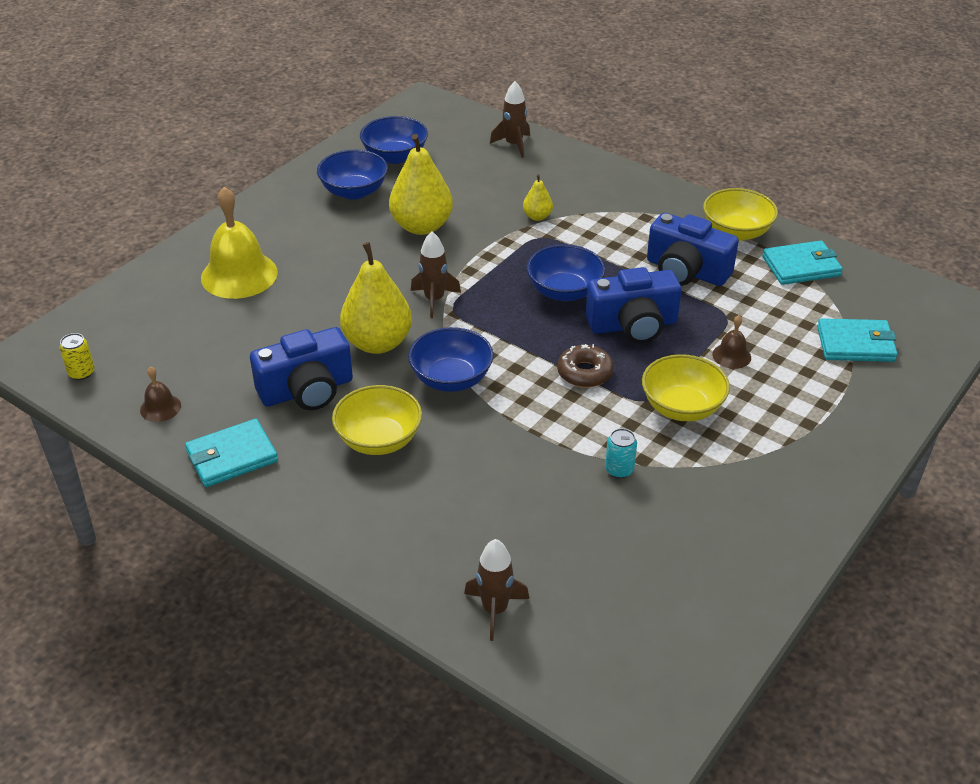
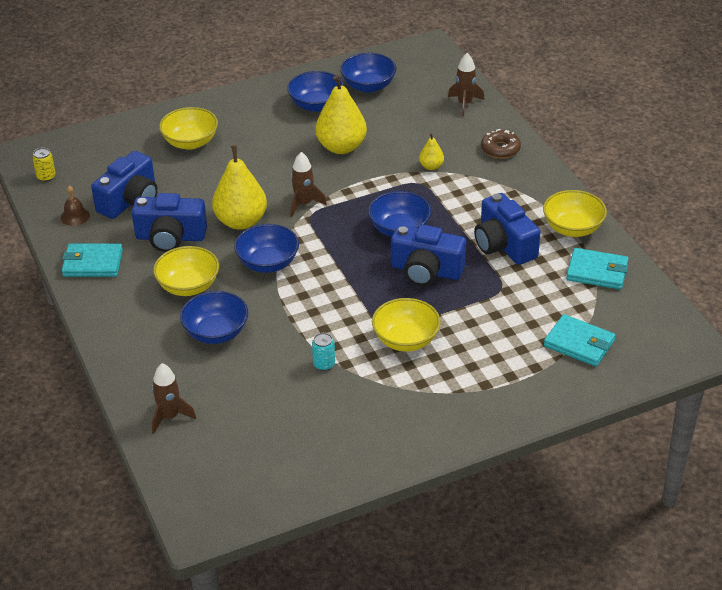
camera: 30 degrees right, 0 degrees up
(219, 365) = (130, 201): none -> blue camera
(239, 275) = (190, 142): yellow bell -> yellow bowl
(461, 482) = (216, 332): none -> blue bowl
(584, 372) = (361, 291): brown donut -> brown donut (500, 149)
(731, 356) = (476, 318): brown bell -> none

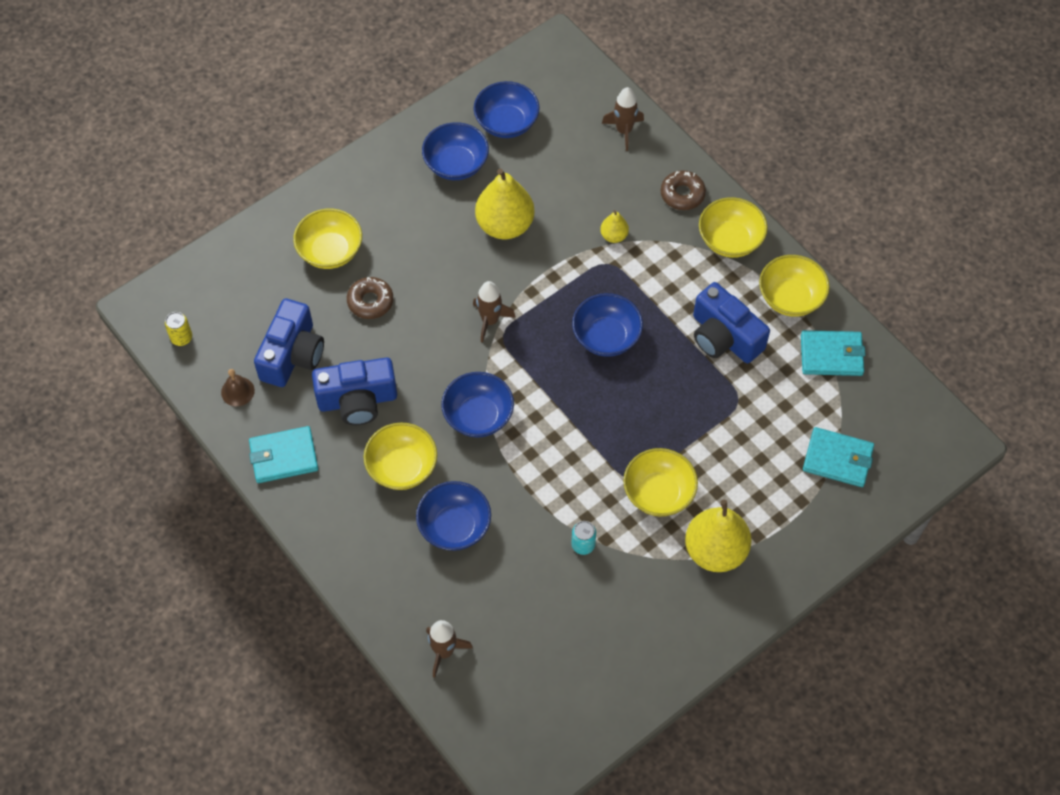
camera: 15 degrees left, 20 degrees up
(209, 177) = (370, 301): none -> brown donut
(241, 221) = (428, 361): yellow pear -> yellow pear (715, 551)
(426, 271) = (652, 391): blue camera -> none
(531, 183) = (730, 240): none -> yellow bowl

